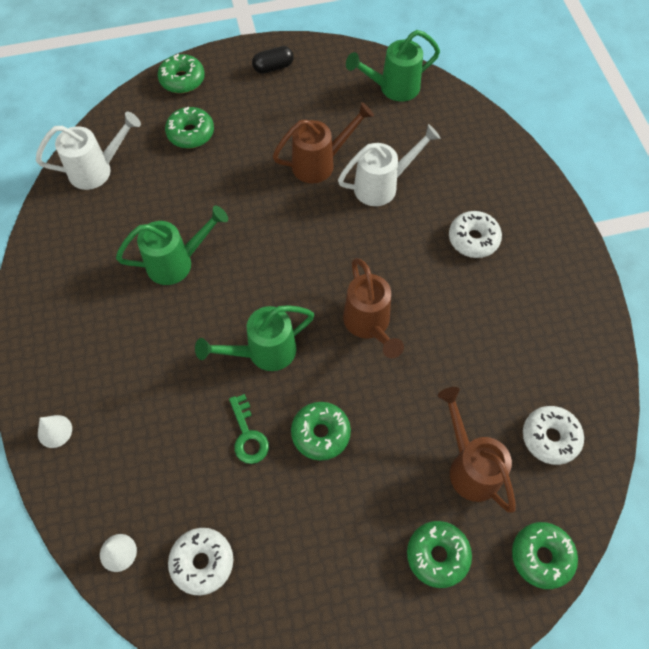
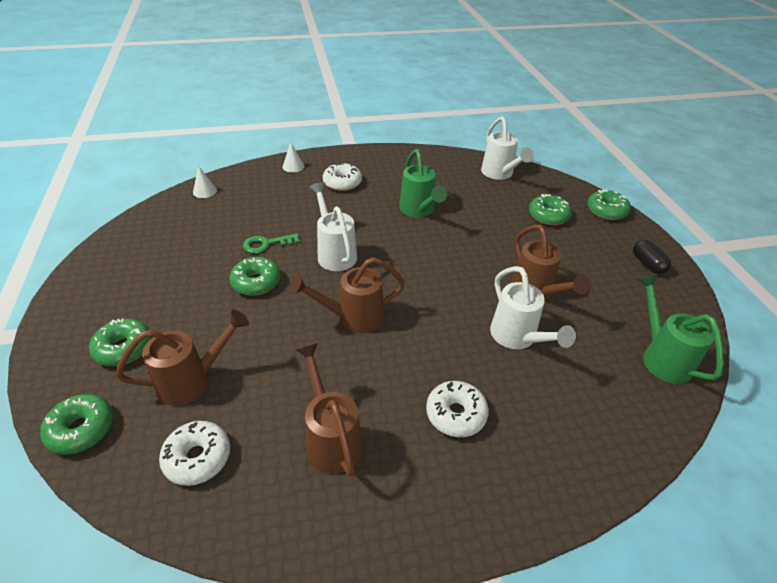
camera: 90 degrees right, 20 degrees down
(202, 562) = (182, 223): white donut -> white donut (342, 183)
(263, 352) = (334, 253): green watering can -> white watering can
(512, 332) = (331, 437): none -> brown watering can

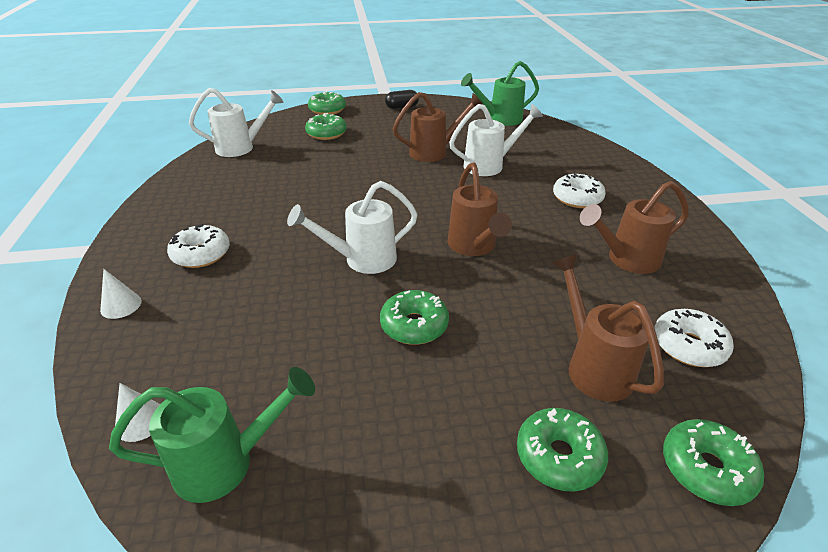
camera: 85 degrees left, 5 degrees down
(266, 244) = (331, 321): green key -> none
(419, 211) = (293, 199): green watering can -> green watering can (227, 463)

